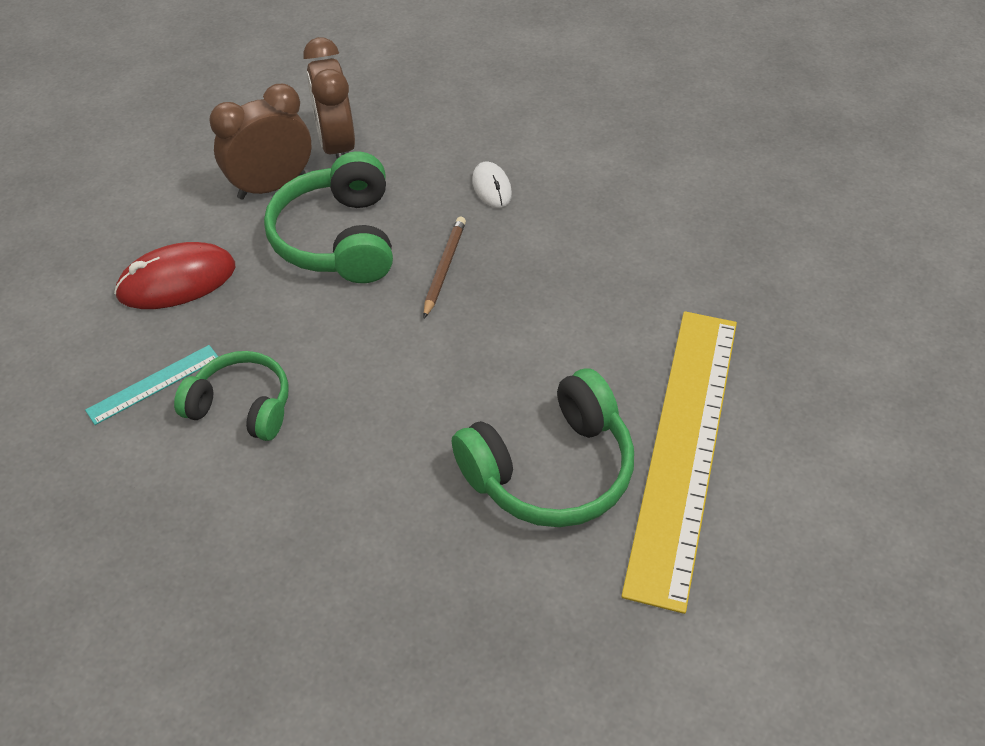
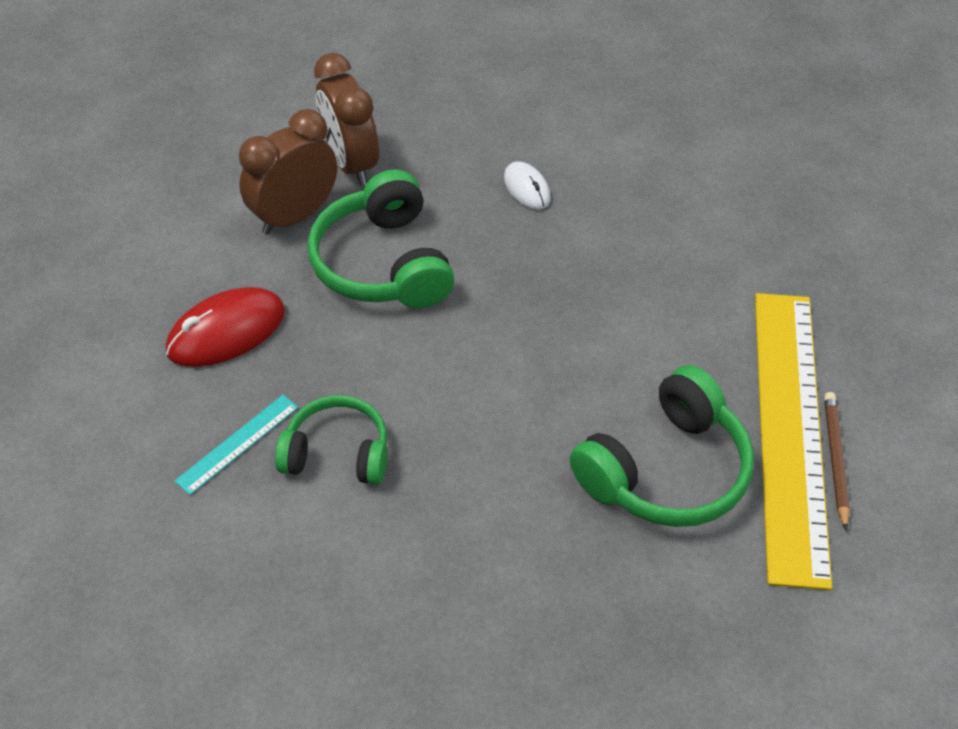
camera: 10 degrees left, 0 degrees up
(444, 268) = (502, 280): brown pencil -> brown pencil (835, 459)

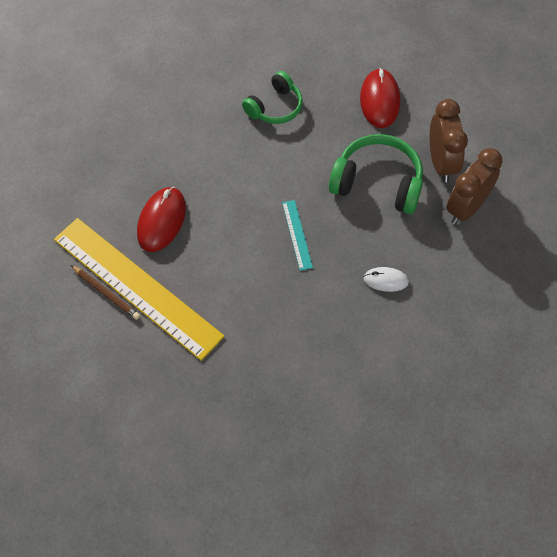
camera: 125 degrees right, 10 degrees up
(238, 444) = (309, 76): turquoise ruler -> turquoise ruler (297, 234)
(351, 163) = (466, 208): brown clock -> brown clock turned 60 degrees counterclockwise
(666, 470) = (161, 221): green headphones -> red mouse

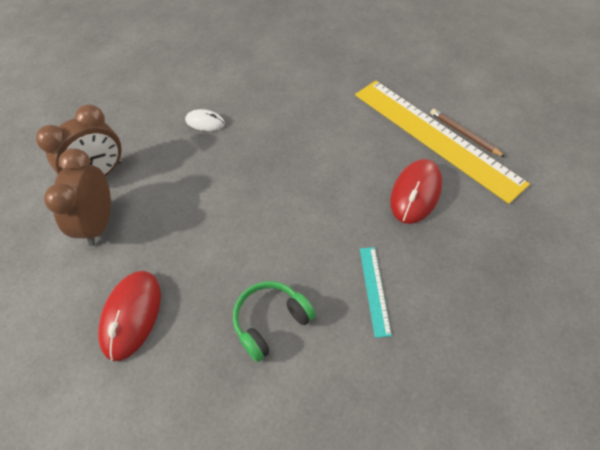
camera: 170 degrees left, 5 degrees down
(297, 234) = (276, 167): turquoise ruler -> turquoise ruler (374, 290)
(377, 183) = (177, 209): green headphones -> none

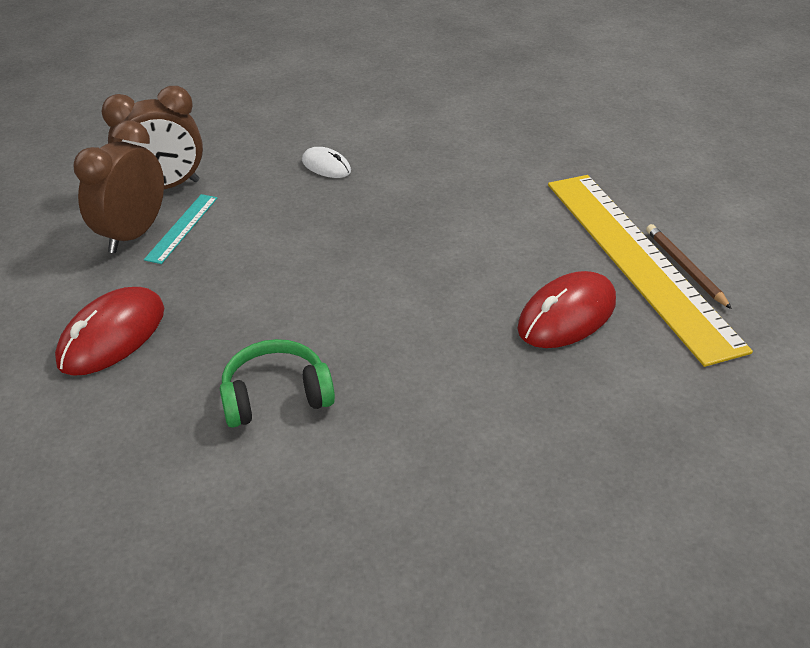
camera: 20 degrees right, 15 degrees down
(374, 290) = (437, 405): turquoise ruler -> turquoise ruler (182, 228)

